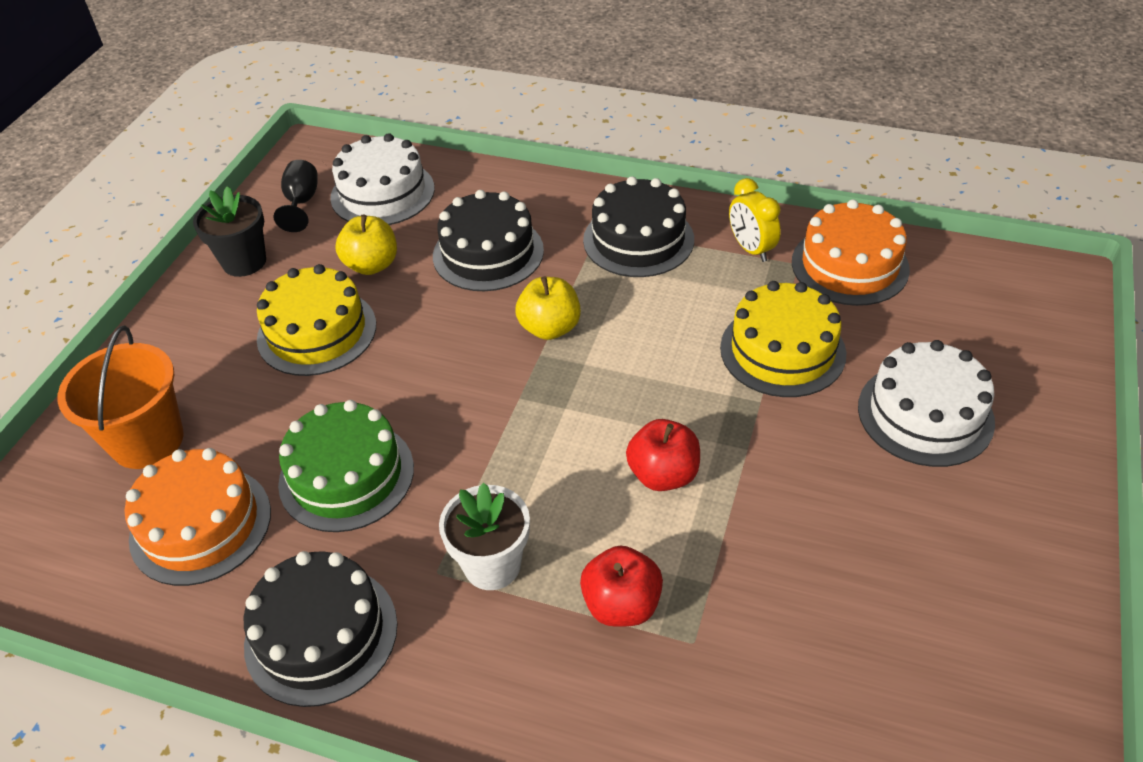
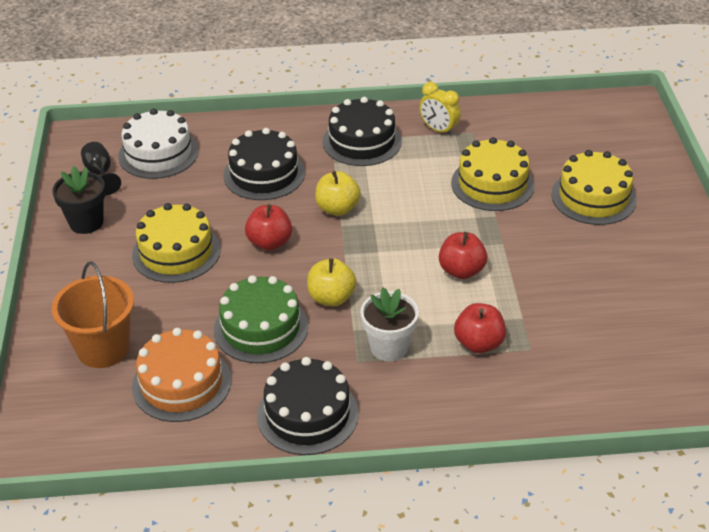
camera: 25 degrees left, 5 degrees down
(371, 265) = (185, 201): yellow apple -> yellow apple (331, 298)
(435, 352) = (269, 242): none -> red apple
(849, 265) = (505, 125): orange cake -> none
(925, 414) = (593, 197): white cake -> yellow cake

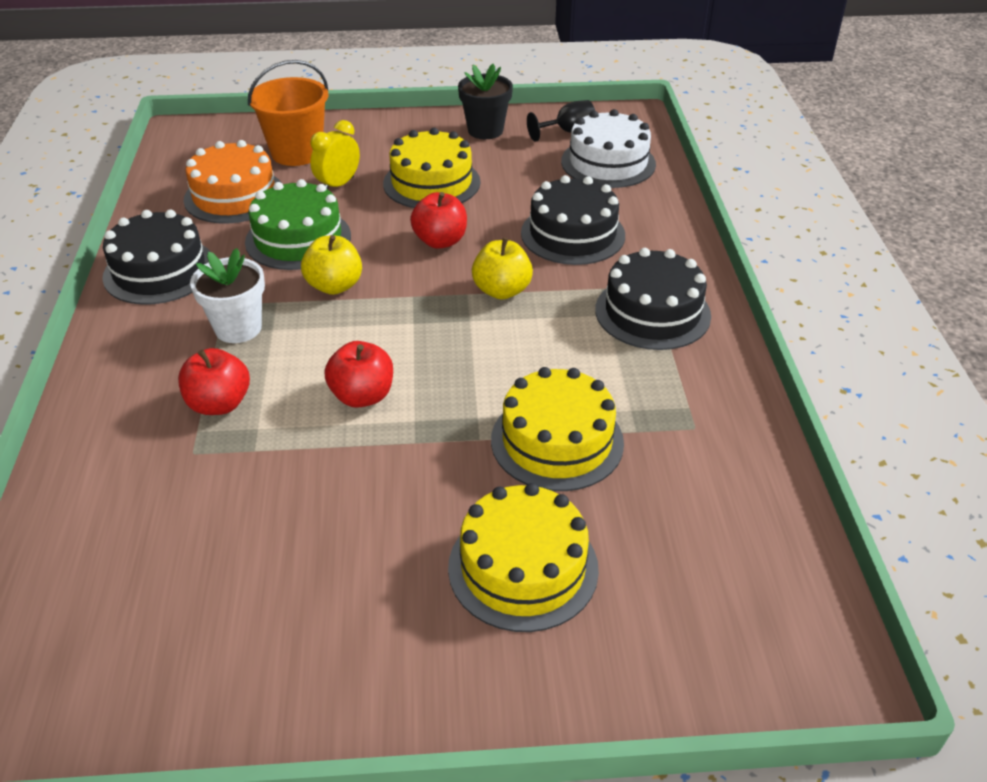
camera: 90 degrees right, 0 degrees up
(438, 130) = (693, 389): yellow clock -> yellow clock (338, 184)

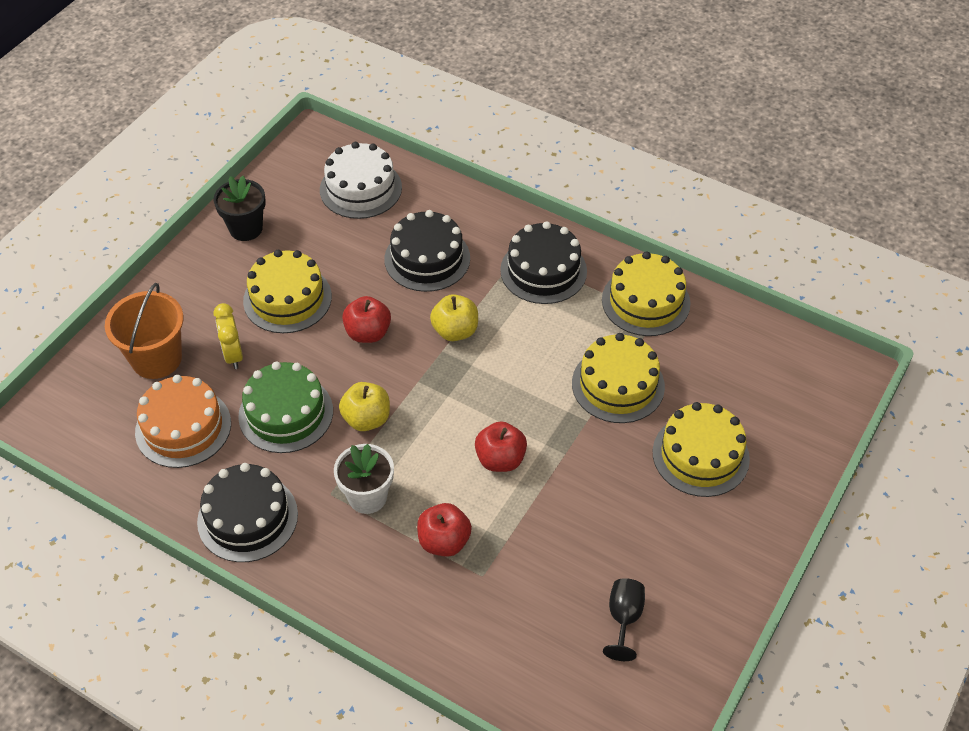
camera: 55 degrees left, 10 degrees up
(567, 132) = (297, 185): black goblet -> black goblet (624, 618)
(706, 408) = (645, 301): none -> yellow cake

